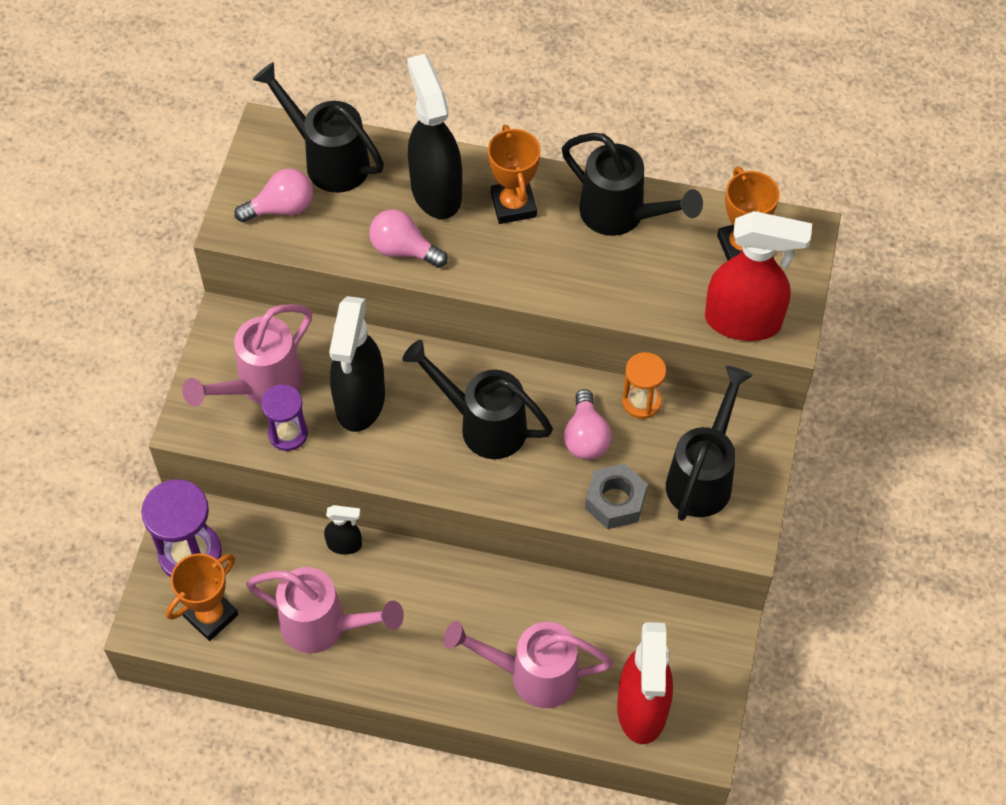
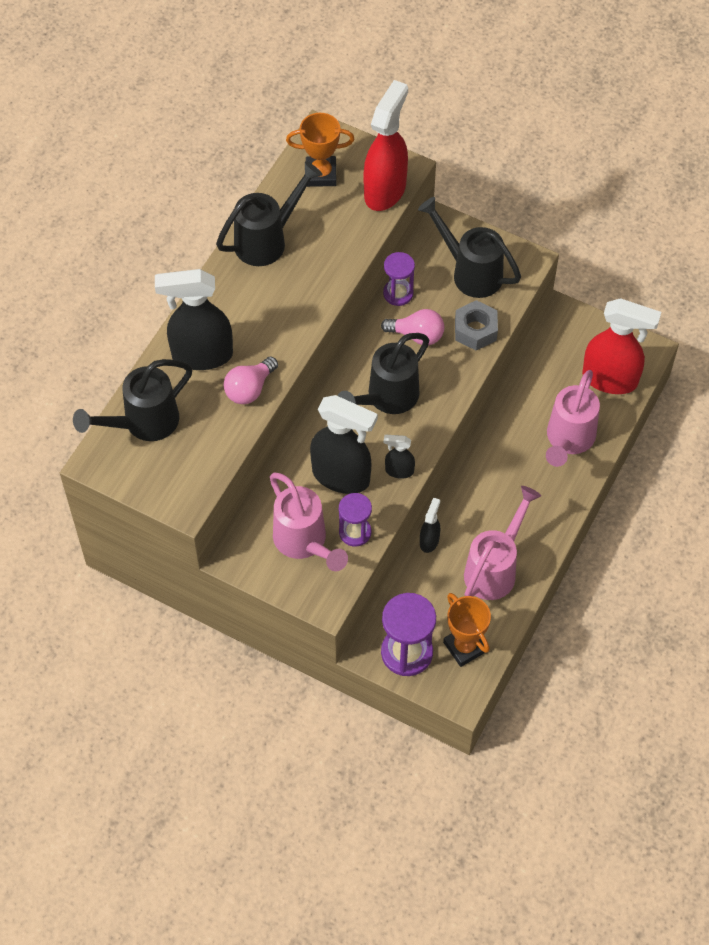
camera: 75 degrees left, 0 degrees up
(281, 208) = (179, 466): pink light bulb -> none
(384, 461) = (399, 471): none -> black spray bottle
(513, 205) = (233, 307): orange trophy -> none
(641, 402) = (398, 293): orange hourglass -> purple hourglass

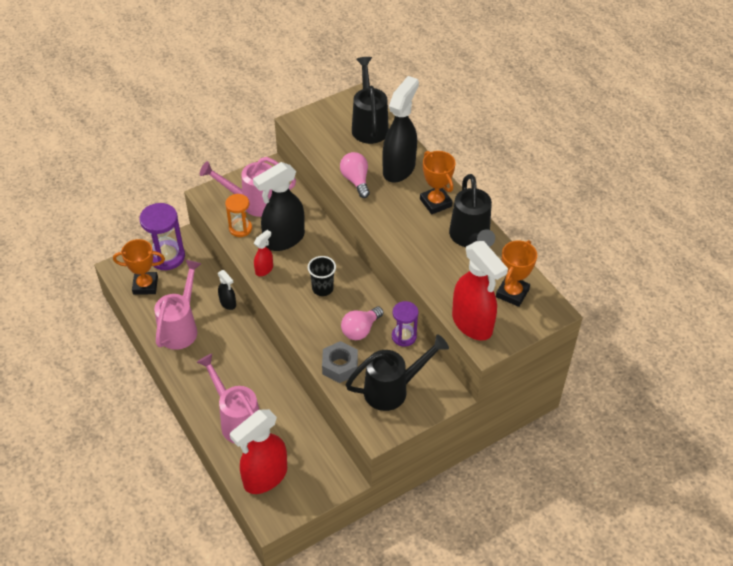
camera: 120 degrees right, 10 degrees down
(234, 295) = (435, 203): none -> orange trophy
(355, 532) = (240, 228): purple hourglass -> orange hourglass
(386, 399) = (322, 288): black watering can -> black cup
(399, 471) = (264, 269): black spray bottle -> red spray bottle
(495, 568) = (181, 327): pink watering can -> pink watering can turned 135 degrees counterclockwise

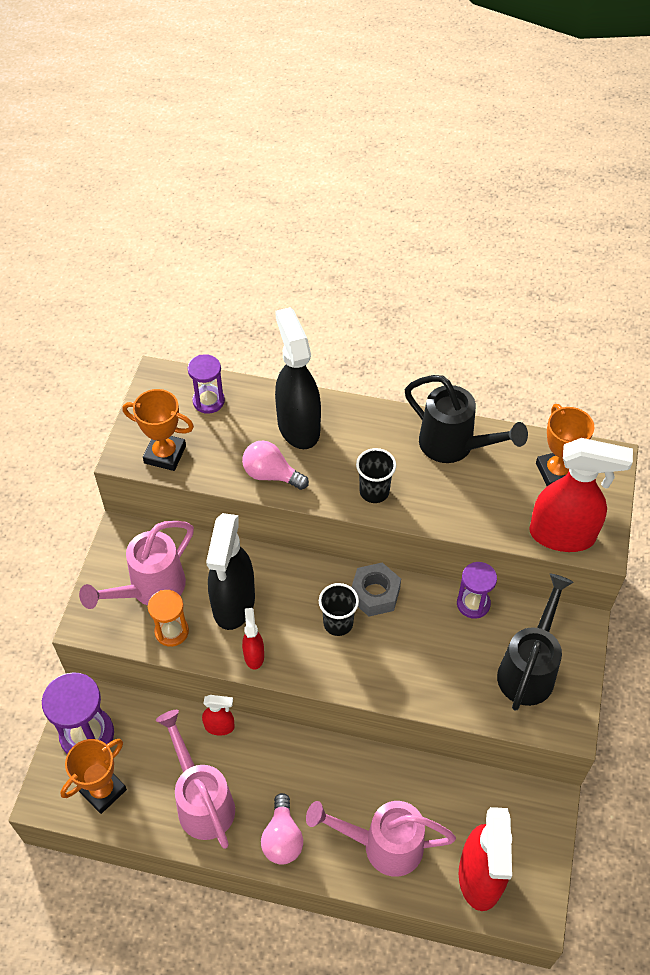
camera: 45 degrees left, 5 degrees up
(228, 303) = (220, 726): black spray bottle -> red spray bottle
(340, 366) = (454, 691): grey nut -> grey nut (375, 594)
(360, 330) = (426, 634): pink light bulb -> pink light bulb (282, 838)
(369, 125) = (208, 401): black watering can -> purple hourglass
(398, 227) = (374, 492): none -> black cup
(435, 203) = (378, 435): orange trophy -> orange trophy (165, 454)

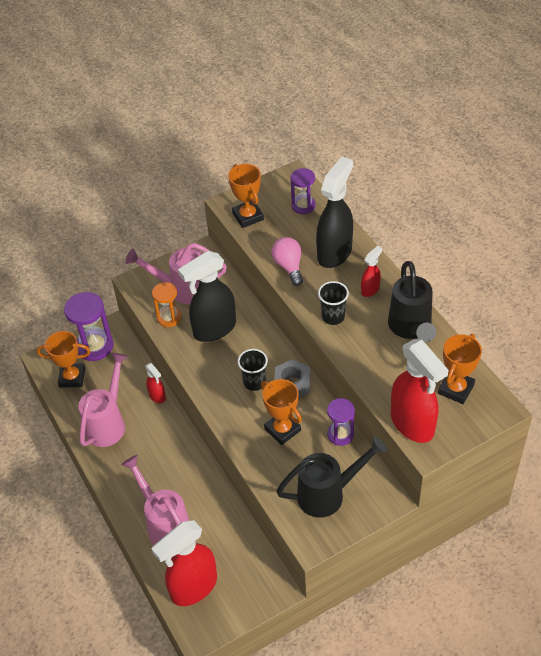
camera: 50 degrees right, 5 degrees down
(254, 655) = (193, 362): red spray bottle -> red spray bottle (370, 289)
(282, 838) = (123, 474): pink light bulb -> none
(419, 646) = (282, 429): none -> orange trophy

